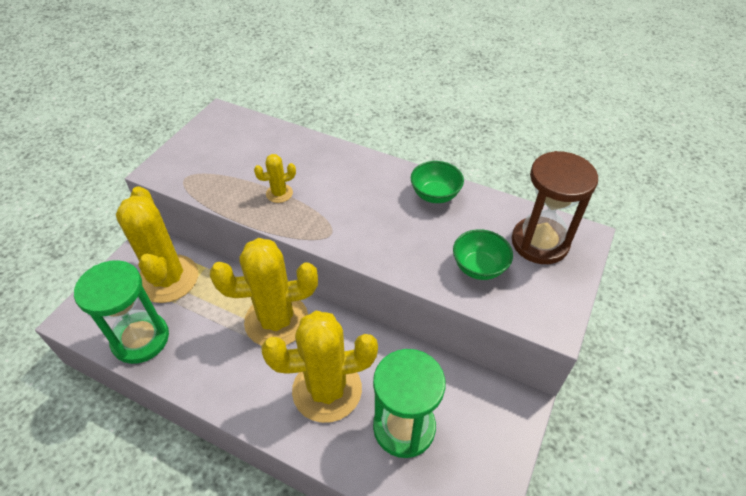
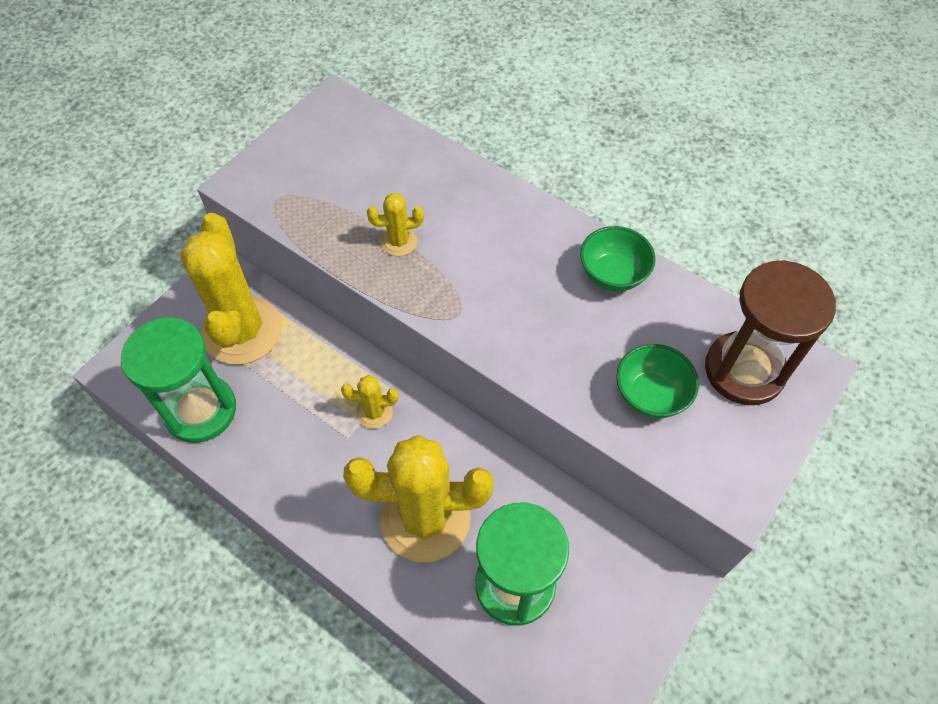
camera: 10 degrees right, 10 degrees up
(276, 320) = (374, 412): yellow cactus -> yellow cactus, size x0.44

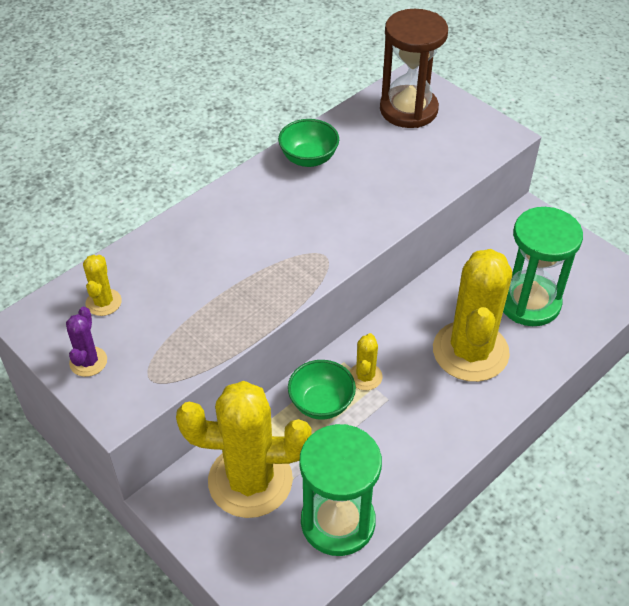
camera: 80 degrees left, 10 degrees down
(292, 151) = (88, 361): none -> purple cactus
(399, 241) = (235, 287): yellow cactus -> yellow cactus (103, 302)
(650, 395) = (421, 159): green bowl -> green bowl (321, 403)

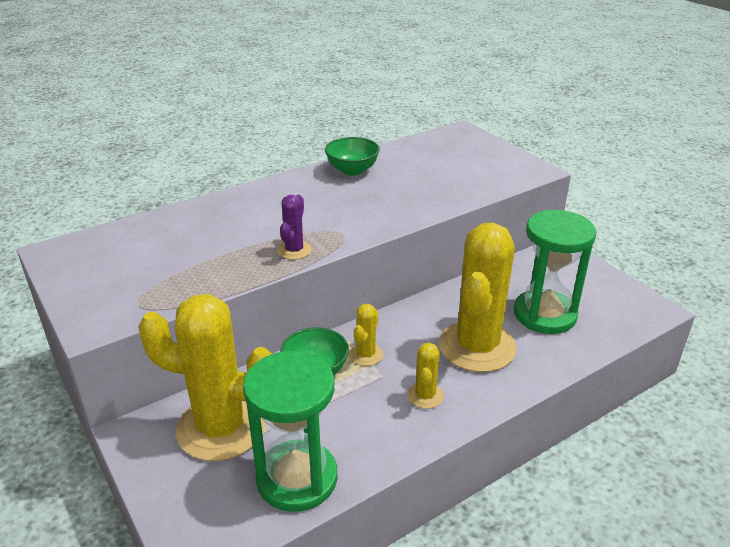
camera: 10 degrees right, 15 degrees down
(88, 361) = (88, 285): purple cactus -> purple cactus (294, 250)
(103, 302) = (126, 246): yellow cactus -> yellow cactus (425, 396)
(408, 109) = (452, 148): brown hourglass -> none

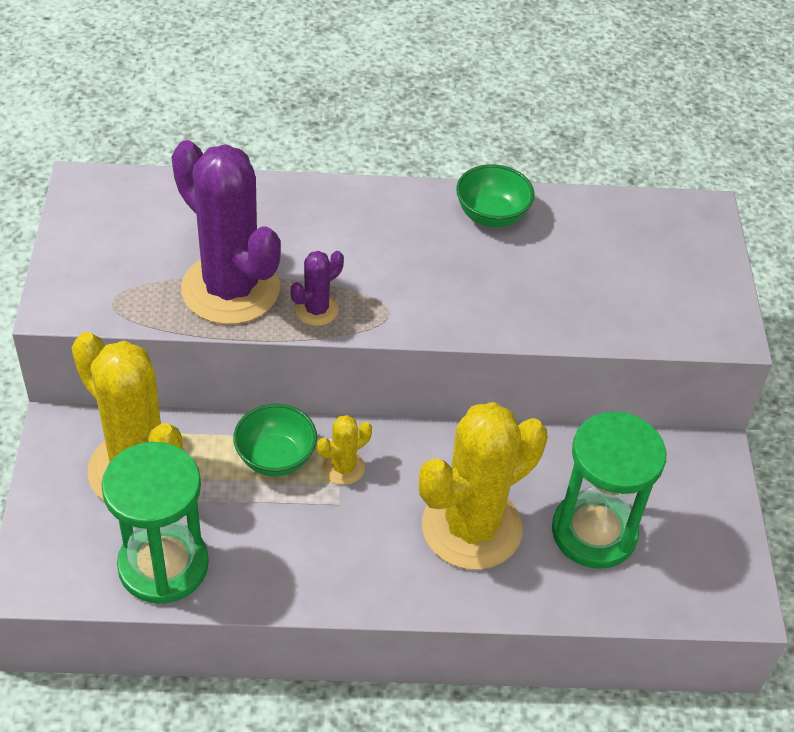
camera: 30 degrees right, 15 degrees up
(223, 263) = (230, 289): none -> purple cactus
(425, 396) = (359, 552): yellow cactus -> none

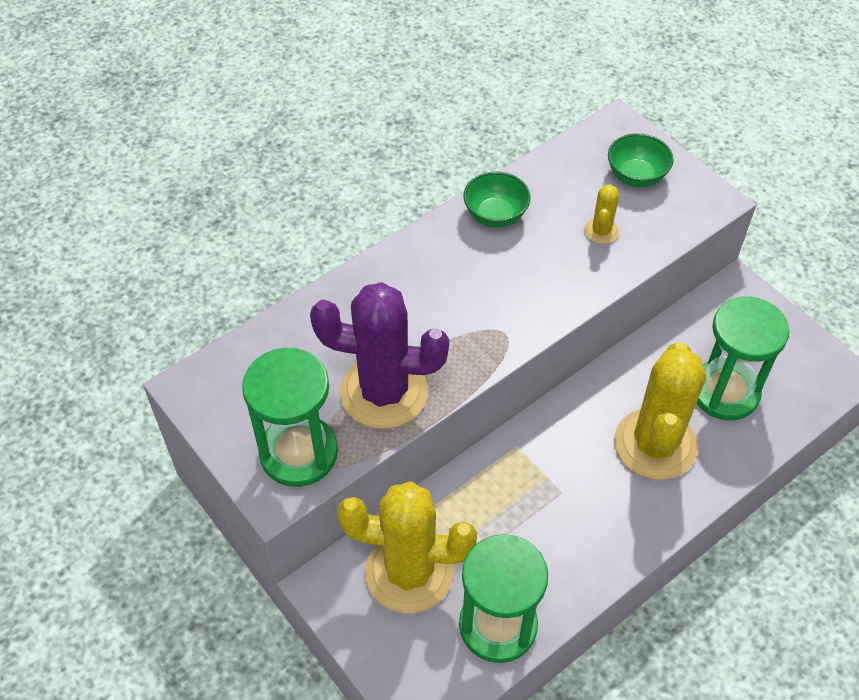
camera: 35 degrees left, 5 degrees up
(111, 287) = (299, 453): none -> green hourglass
(275, 458) = (489, 492): green bowl -> green bowl (636, 176)
(316, 310) = (457, 365): purple cactus -> none
(343, 467) = (539, 465): yellow cactus -> yellow cactus (601, 231)

